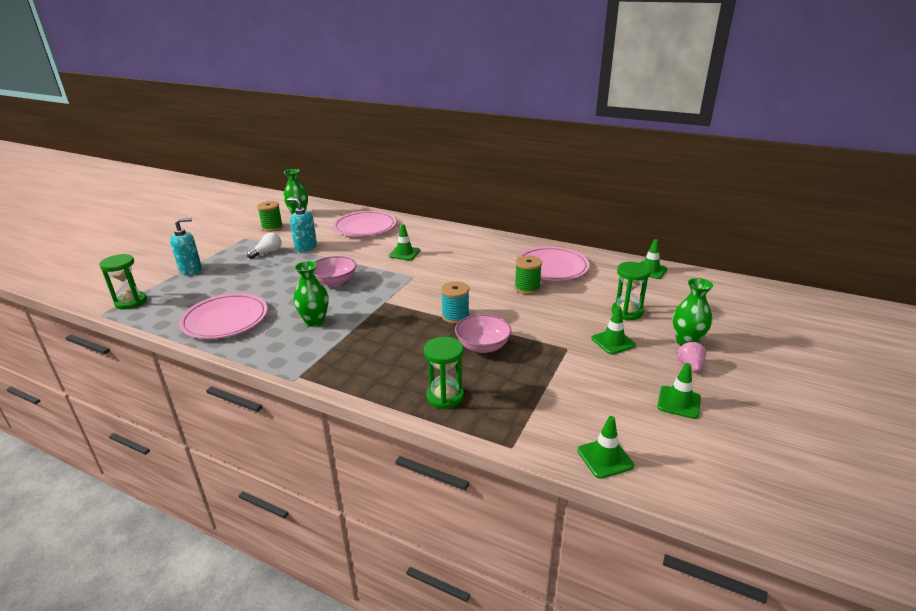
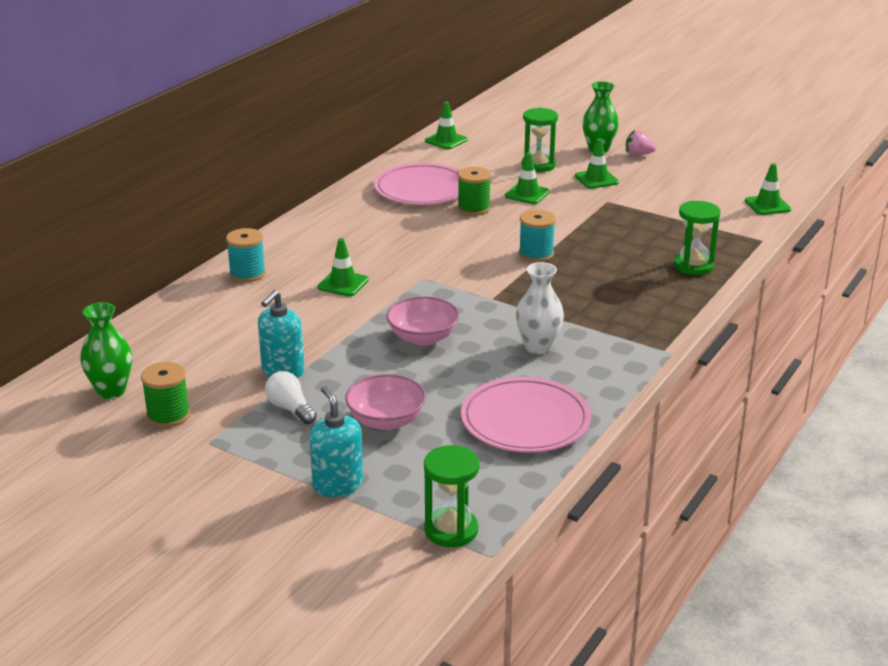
camera: 85 degrees left, 0 degrees up
(315, 321) = (538, 347): green vase -> white vase
(365, 227) = (219, 318): pink plate -> none
(415, 228) = (247, 274): none -> turquoise spool
(483, 346) = (602, 242): pink bowl -> pink bowl (386, 420)
(678, 402) = (692, 168): green traffic cone -> green traffic cone (527, 194)

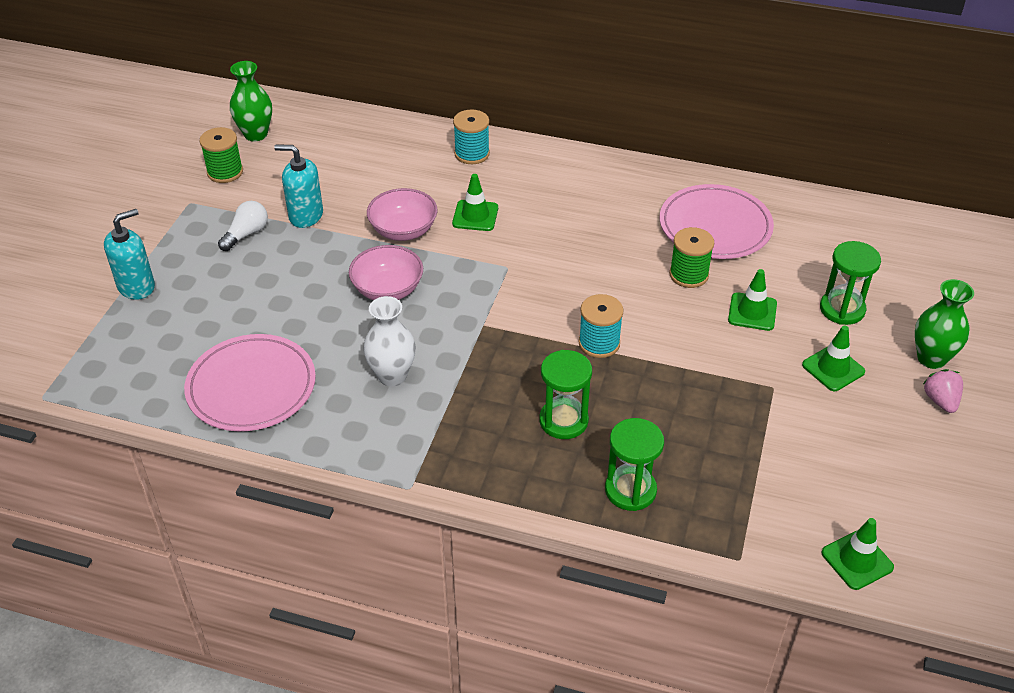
camera: 75 degrees right, 15 degrees up
(386, 420) = (237, 294): pink bowl -> pink bowl (403, 230)
(446, 140) = (861, 220): green traffic cone -> none
(451, 530) = (76, 366): green hourglass -> green hourglass (563, 421)

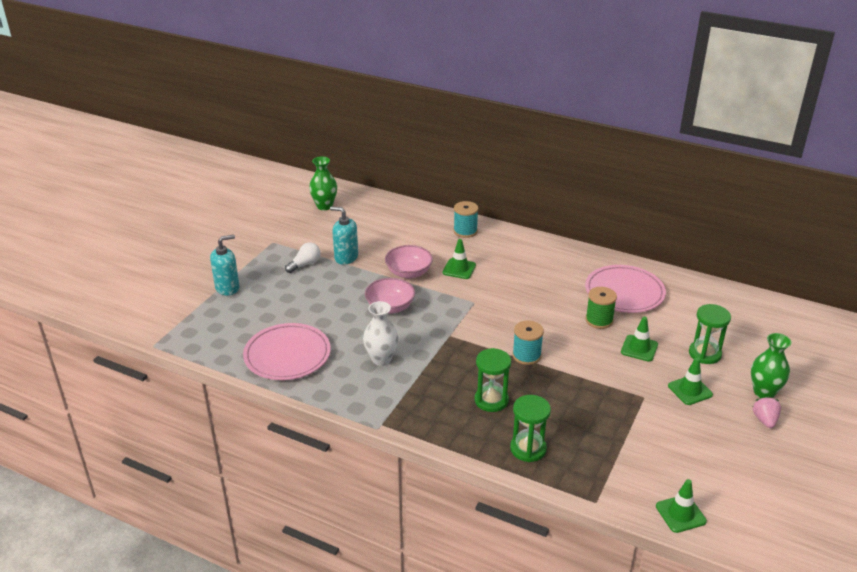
camera: 10 degrees right, 10 degrees down
(225, 172) = (299, 226): green spool -> none

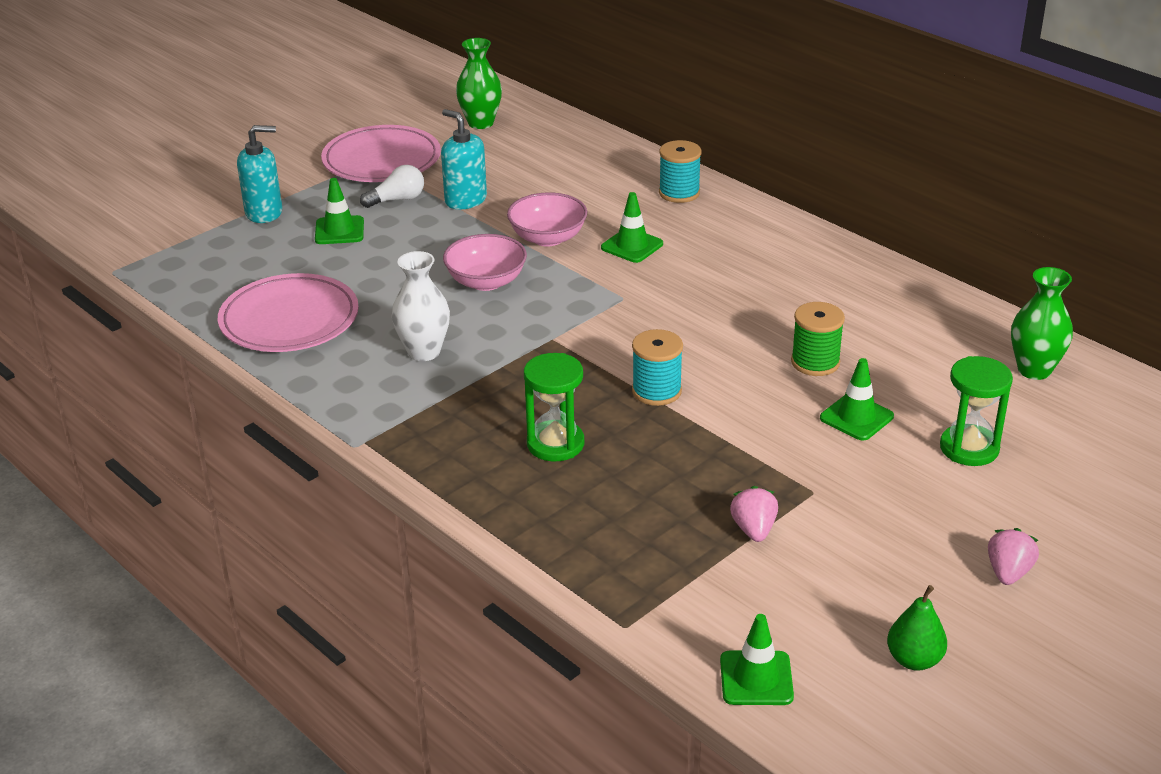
camera: 20 degrees right, 0 degrees up
(528, 449) = (567, 525): green hourglass -> none
(624, 292) = (889, 328): pink plate -> pink plate (382, 160)
(627, 427) = (753, 529): none -> pink strawberry
(690, 390) = (902, 498): green traffic cone -> green traffic cone (339, 231)
(750, 481) = (914, 660): none -> green pear
(764, 392) = (1037, 529): green vase -> green vase (1034, 370)

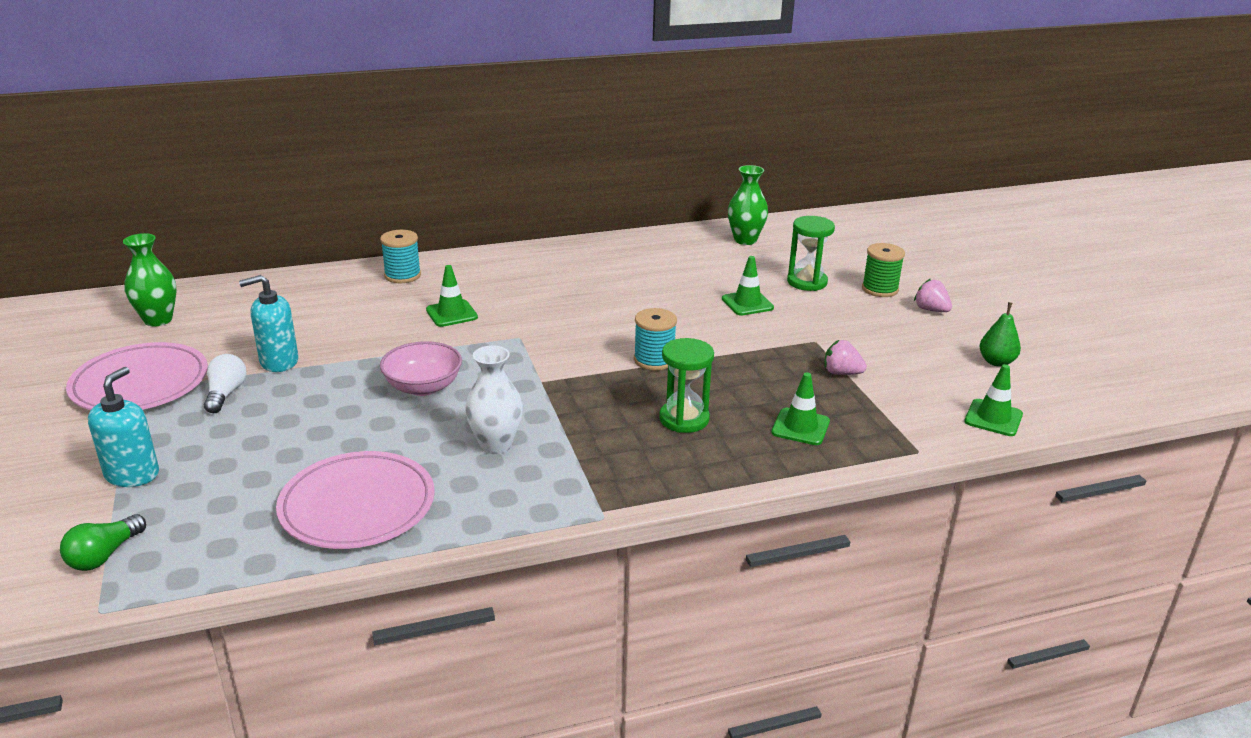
camera: 65 degrees left, 5 degrees down
(168, 246) = (104, 555): none -> green light bulb
(339, 231) = (235, 438): green traffic cone -> green traffic cone (800, 427)
(548, 238) = (393, 343): pink bowl -> none
(815, 362) = (674, 297): green spool -> green spool (880, 289)

